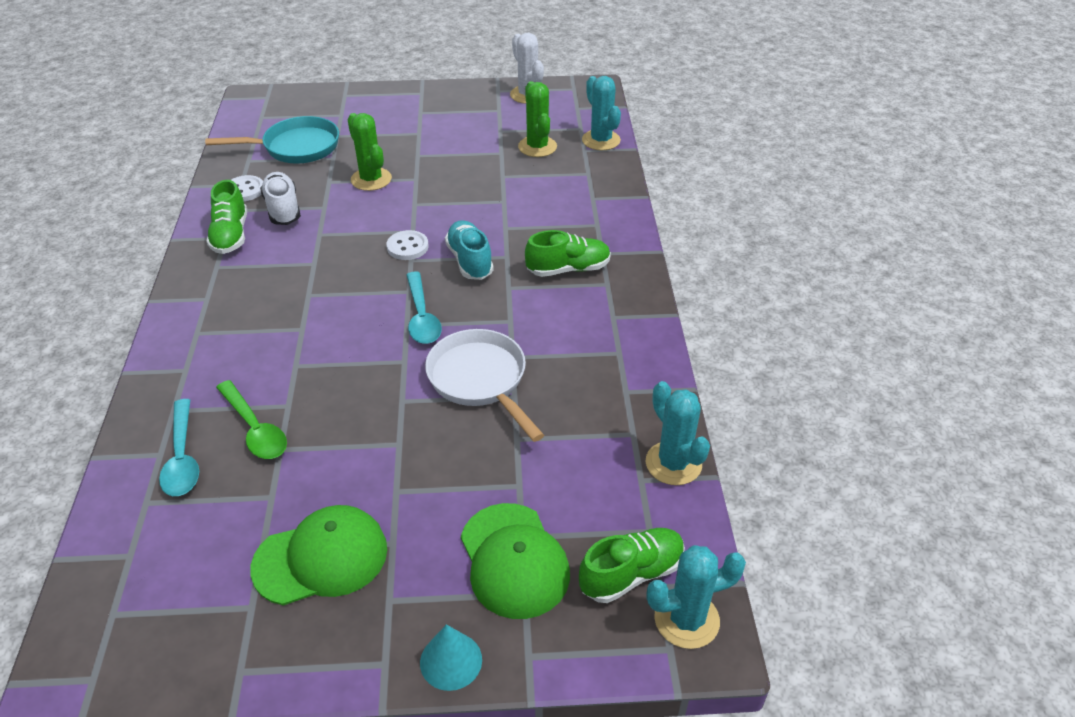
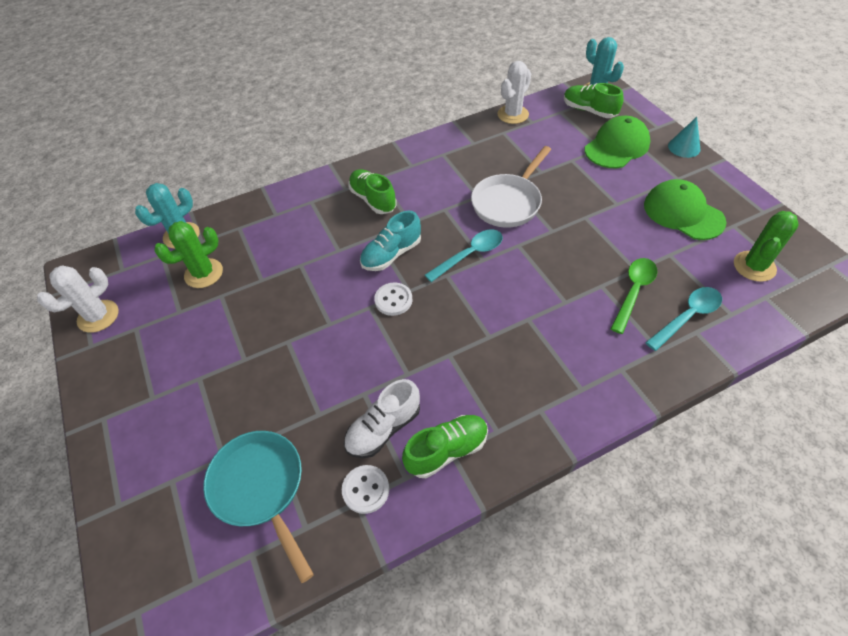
camera: 110 degrees left, 10 degrees up
(371, 179) = (301, 377): green cactus -> green cactus (754, 266)
(673, 463) = (513, 114): turquoise cactus -> white cactus

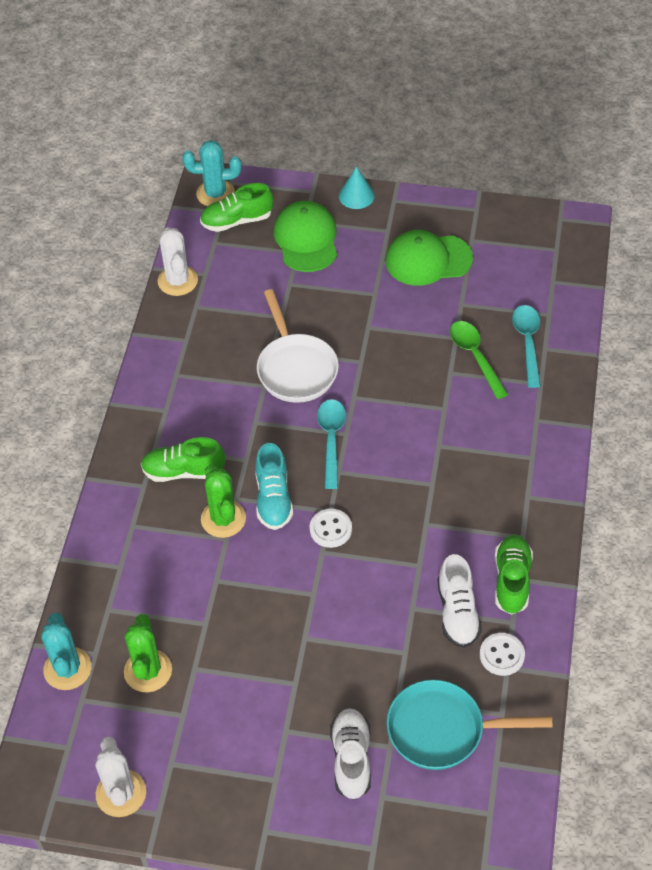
camera: 55 degrees left, 0 degrees up
(196, 437) = (351, 759): none -> white shoe
(754, 266) = (521, 263): green cactus -> green cactus (223, 519)

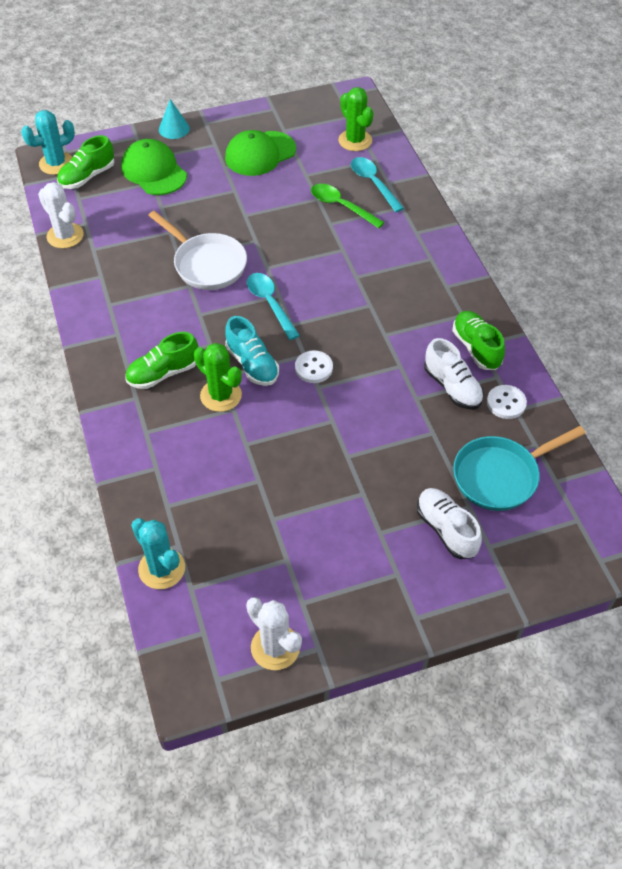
camera: 30 degrees left, 0 degrees up
(148, 671) = (234, 539): green cactus -> green cactus (355, 140)

